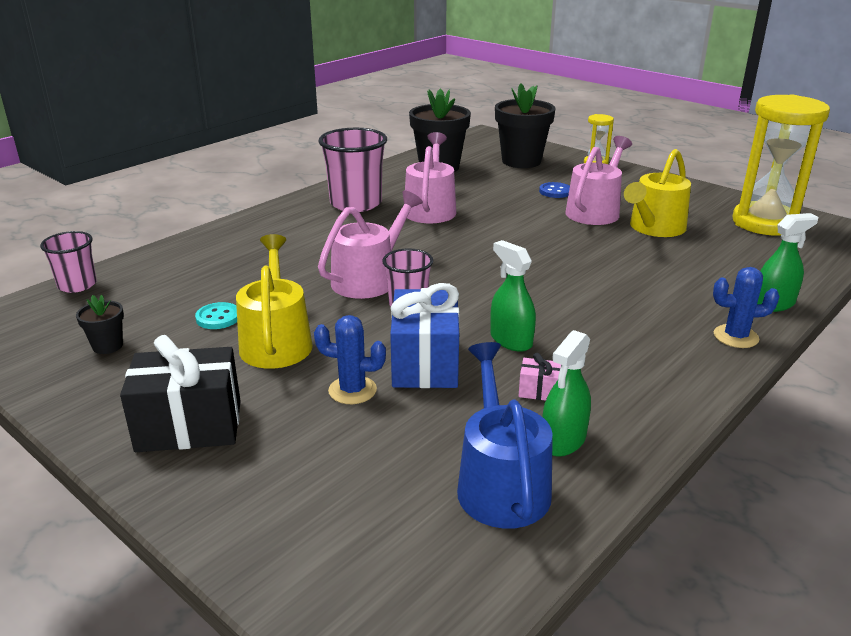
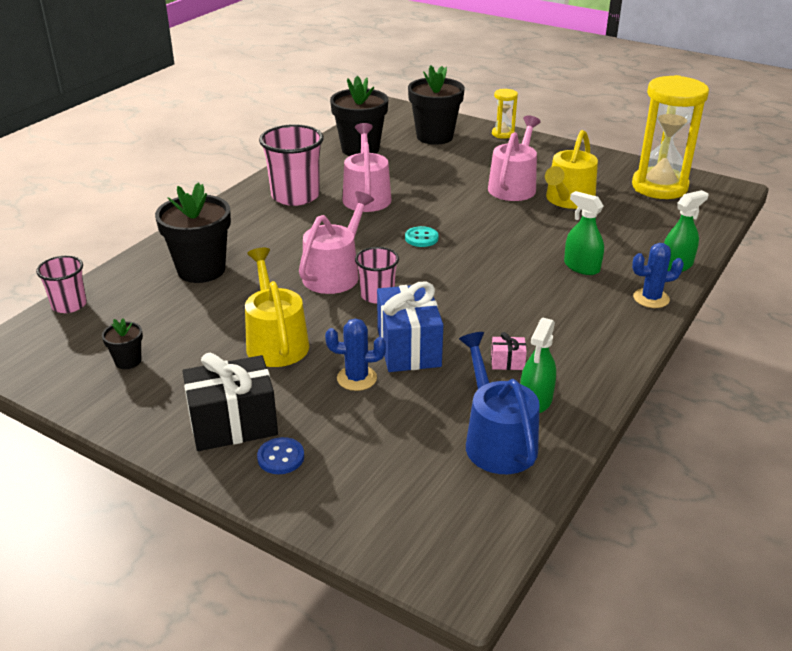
camera: 10 degrees left, 5 degrees up
(218, 317) = (215, 324): turquoise button -> turquoise button (421, 238)
(228, 263) = (201, 270): none -> black flower pot
(511, 340) = (473, 320): green spray bottle -> green spray bottle (581, 267)
(555, 191) = (473, 168): blue button -> blue button (281, 457)

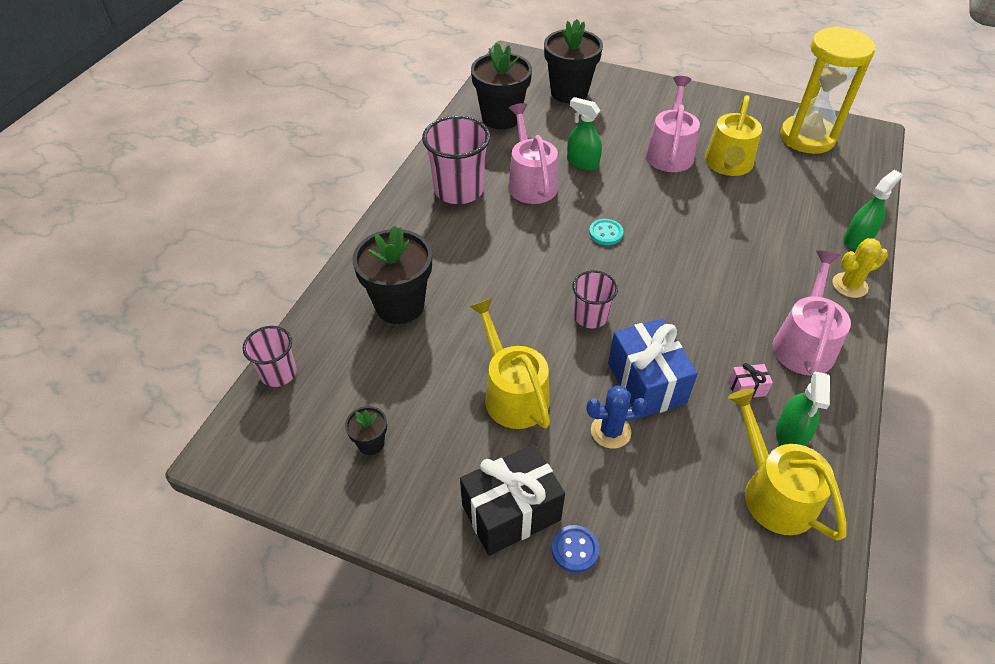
camera: 10 degrees left, 15 degrees up
(334, 274) = (537, 293): pink watering can -> pink watering can (804, 343)
(497, 441) = (773, 492): blue watering can -> yellow watering can
(503, 134) = (634, 82): yellow hourglass -> none
(581, 267) = (772, 253): green spray bottle -> green spray bottle (582, 163)
(651, 298) = (849, 285): blue cactus -> yellow cactus

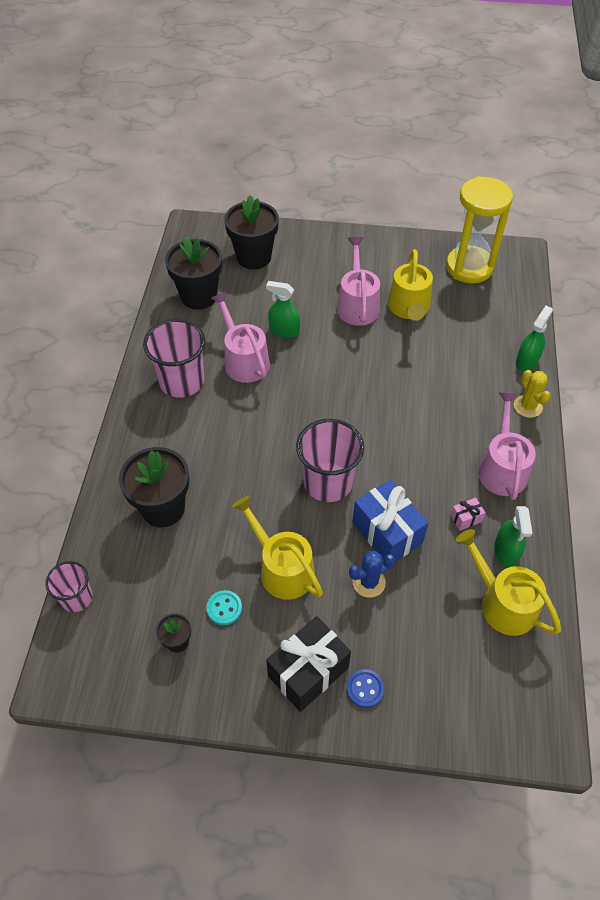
camera: 15 degrees left, 5 degrees up
(590, 316) = (328, 482): pink cup -> pink cup, size x1.71
(605, 233) = (321, 398): turquoise button -> turquoise button (224, 608)
(849, 285) = (528, 406): yellow cactus -> yellow cactus turned 75 degrees counterclockwise

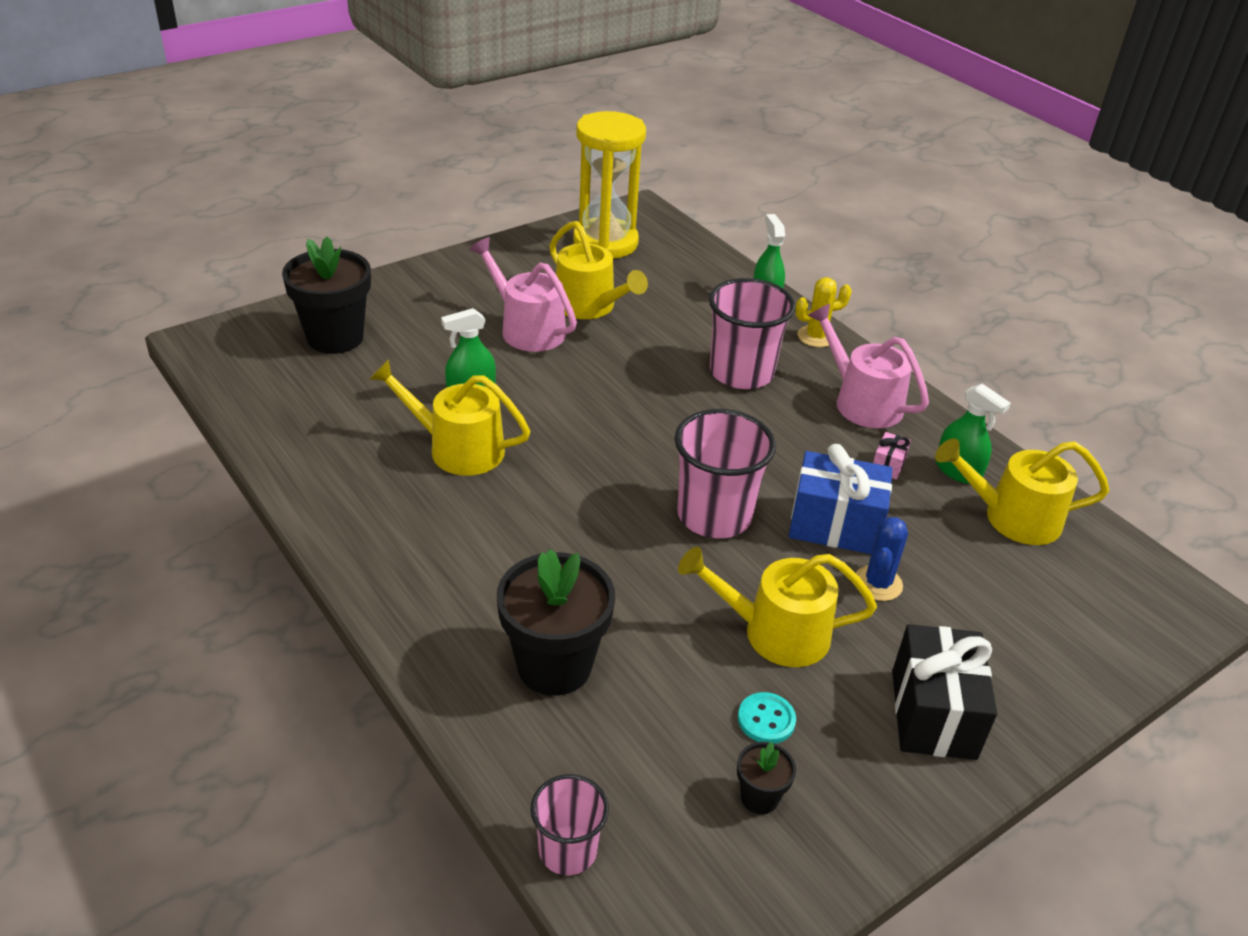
camera: 45 degrees left, 15 degrees down
(182, 381) = (402, 513): pink cup -> pink cup (741, 373)
(199, 296) = (309, 411): black flower pot -> none
(244, 360) = (458, 449): pink watering can -> yellow watering can
(365, 689) = (1004, 686): blue button -> none
(528, 406) = (816, 337): yellow cactus -> yellow cactus turned 45 degrees counterclockwise

